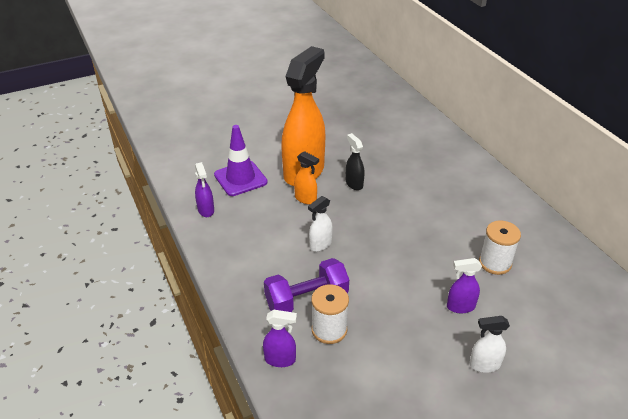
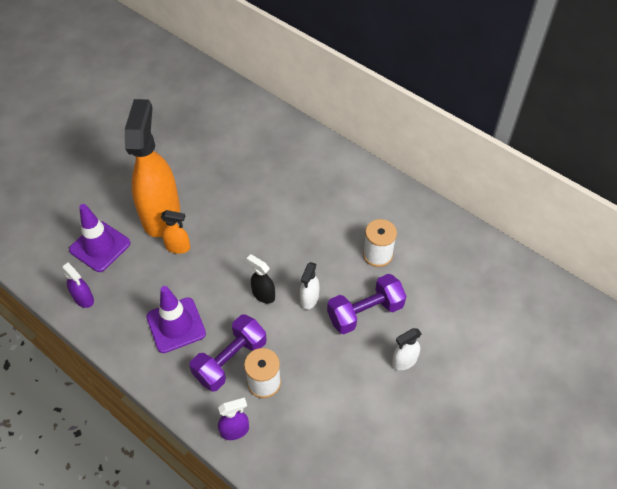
camera: 25 degrees left, 15 degrees up
(272, 255) = (176, 325): none -> purple traffic cone
(320, 245) = (216, 295): white spray bottle -> white spray bottle (309, 299)
(354, 184) = (217, 211): black spray bottle -> black spray bottle (263, 294)
(460, 307) = (365, 312): purple spray bottle -> purple dumbbell

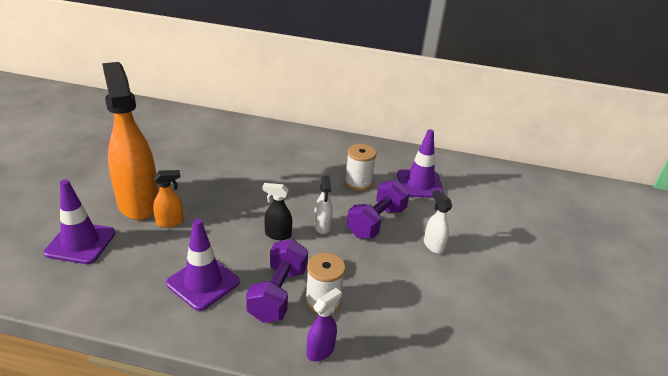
camera: 30 degrees left, 20 degrees down
(84, 299) = (82, 291): purple spray bottle -> none
(404, 361) = (433, 245): white spray bottle -> white spray bottle turned 120 degrees clockwise
(443, 278) = (419, 184): none -> purple traffic cone

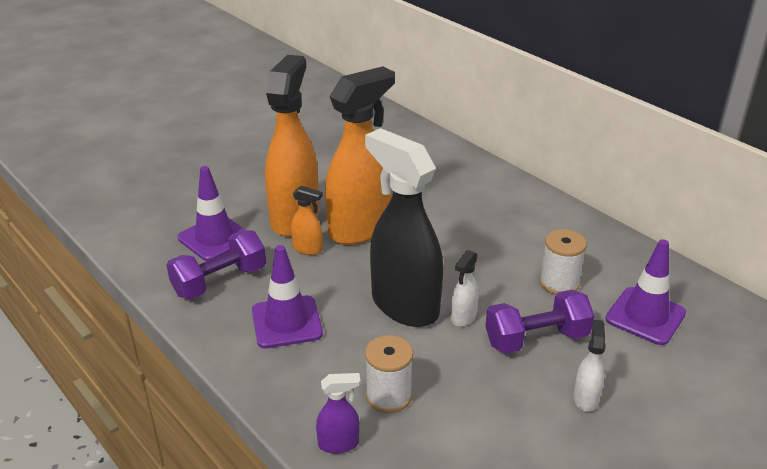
camera: 40 degrees right, 0 degrees up
(197, 193) = (360, 228): none -> orange spray bottle
(277, 235) = (404, 305): black spray bottle -> black spray bottle, size x2.37
(278, 293) = (348, 366): purple dumbbell -> purple dumbbell (220, 281)

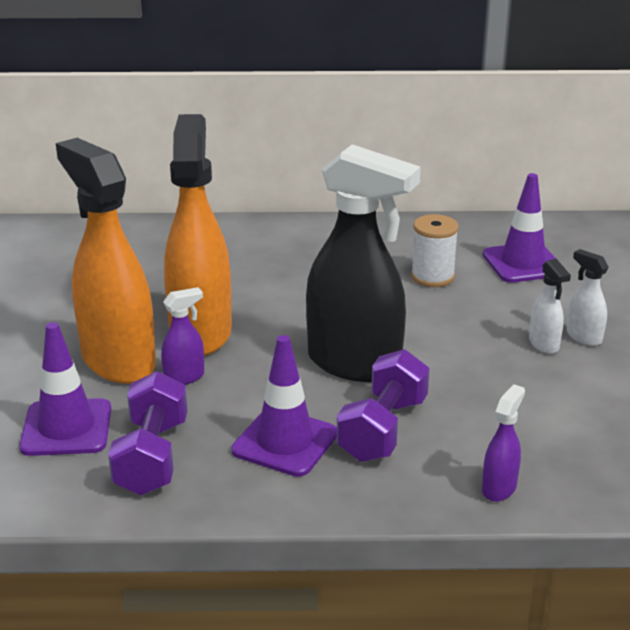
camera: 50 degrees left, 5 degrees down
(308, 249) = (184, 377): orange spray bottle -> purple spray bottle
(388, 396) = (468, 431): white spool -> none
(404, 305) = (355, 364): black spray bottle -> black spray bottle turned 150 degrees counterclockwise
(463, 317) = (413, 342): white spray bottle -> white spray bottle (544, 344)
(536, 339) = (488, 322): purple dumbbell -> purple dumbbell (383, 429)

